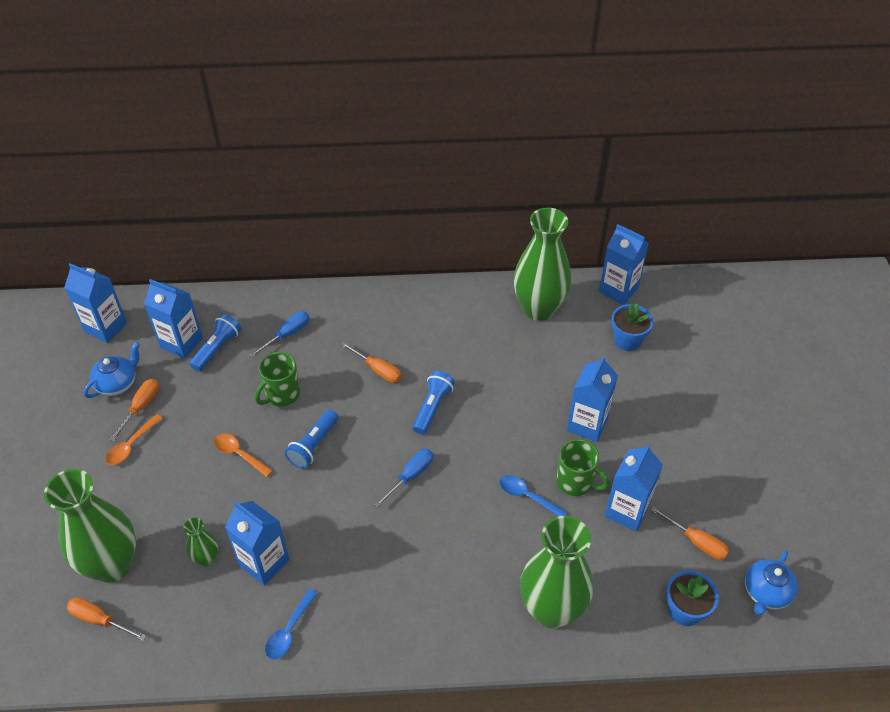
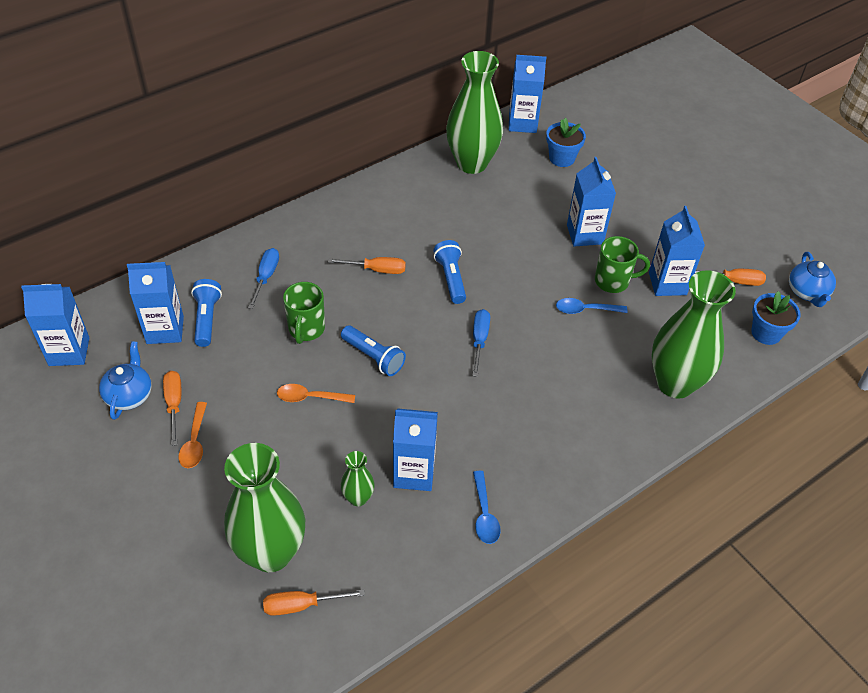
camera: 35 degrees left, 0 degrees up
(314, 445) = (373, 357): blue flashlight -> blue flashlight turned 45 degrees counterclockwise

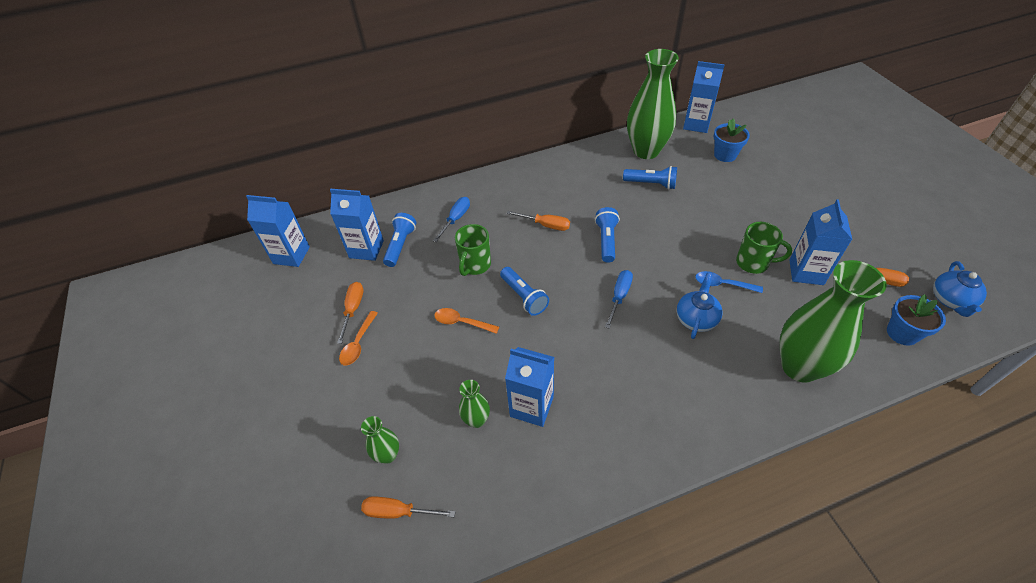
camera: 20 degrees right, 0 degrees up
(129, 395) = (322, 296): blue teapot -> blue teapot (696, 319)
(271, 552) = (388, 455): green vase -> green vase, size x0.45
(484, 514) = (587, 460): blue spoon -> none
(486, 204) = (651, 184): none -> blue flashlight
(585, 234) = (734, 219): blue carton -> none

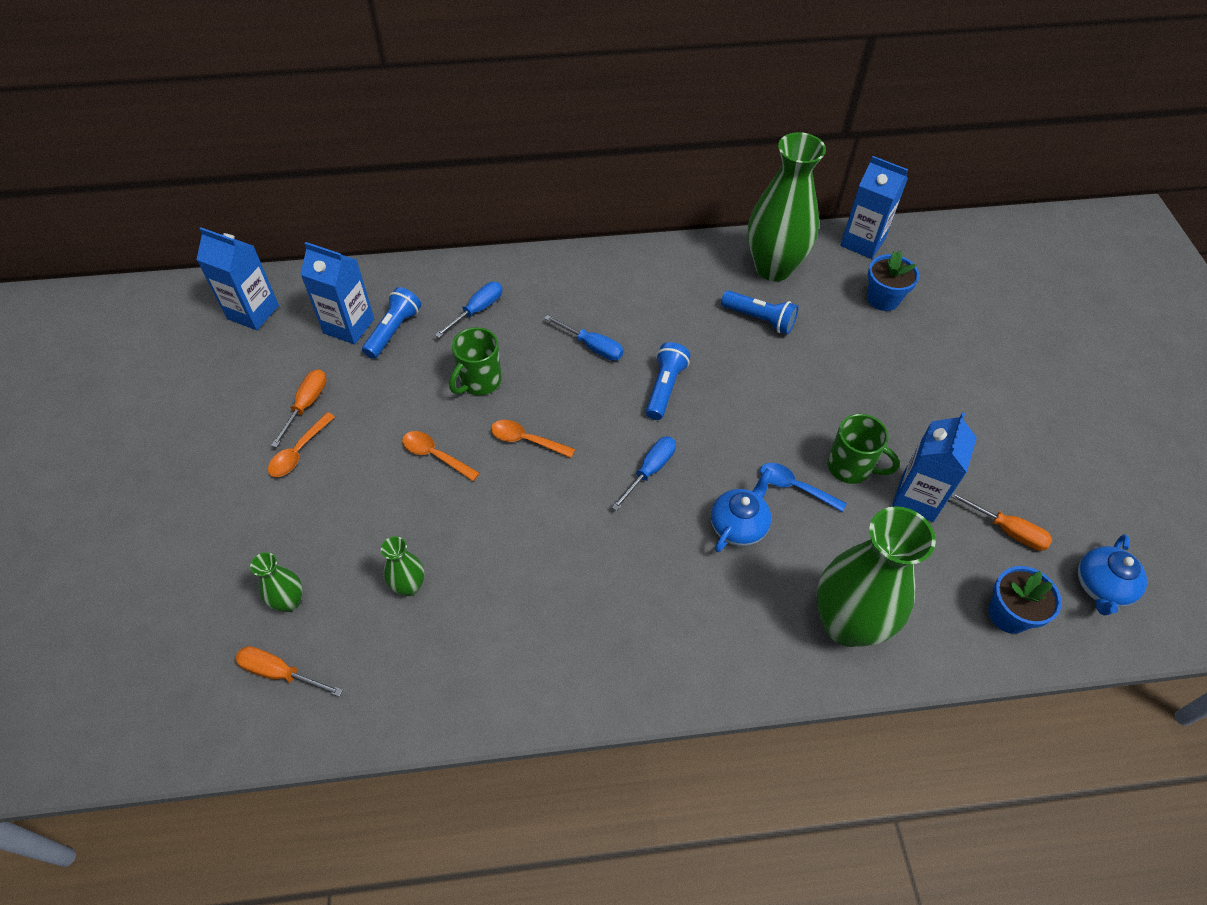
camera: 10 degrees right, 5 degrees up
(524, 297) = (526, 440): blue flashlight -> orange spoon
(531, 406) = (482, 587): blue carton -> none
(546, 225) = (592, 347): orange screwdriver -> blue screwdriver

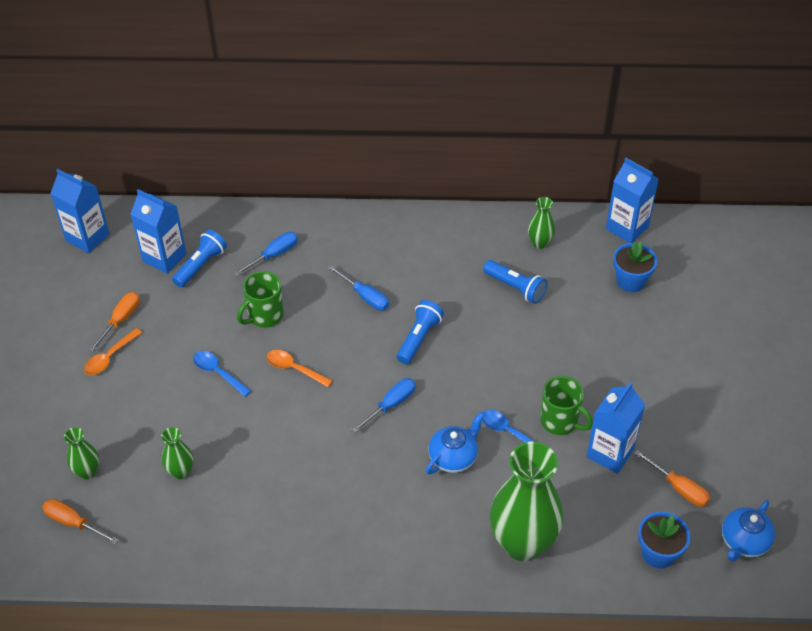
camera: 10 degrees right, 5 degrees down
(435, 455) = (218, 373): orange spoon -> blue spoon
(773, 268) = (540, 243): green vase -> green vase, size x0.45

